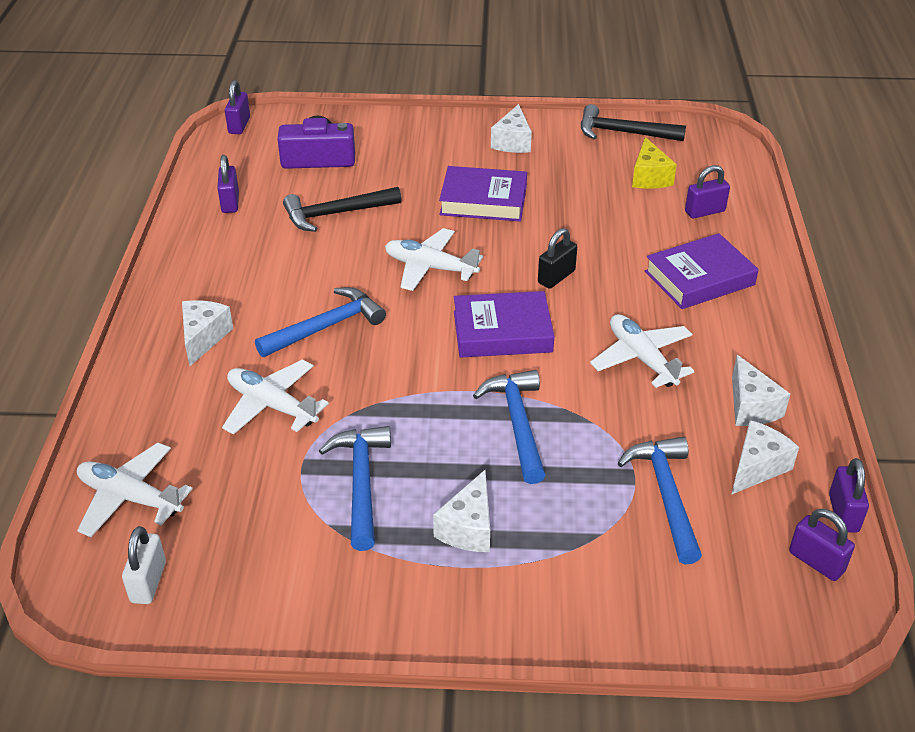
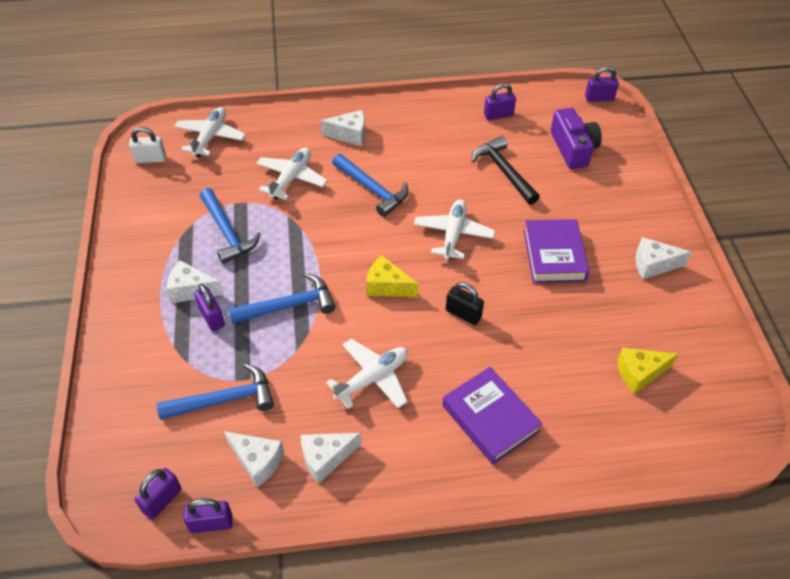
camera: 80 degrees right, 10 degrees up
(361, 483) = (227, 232): blue hammer -> blue hammer turned 75 degrees clockwise
(502, 332) = (387, 286): purple book -> yellow cheese
(623, 133) = (710, 348): black hammer -> none
(704, 211) = (598, 422): purple padlock -> purple padlock (212, 317)

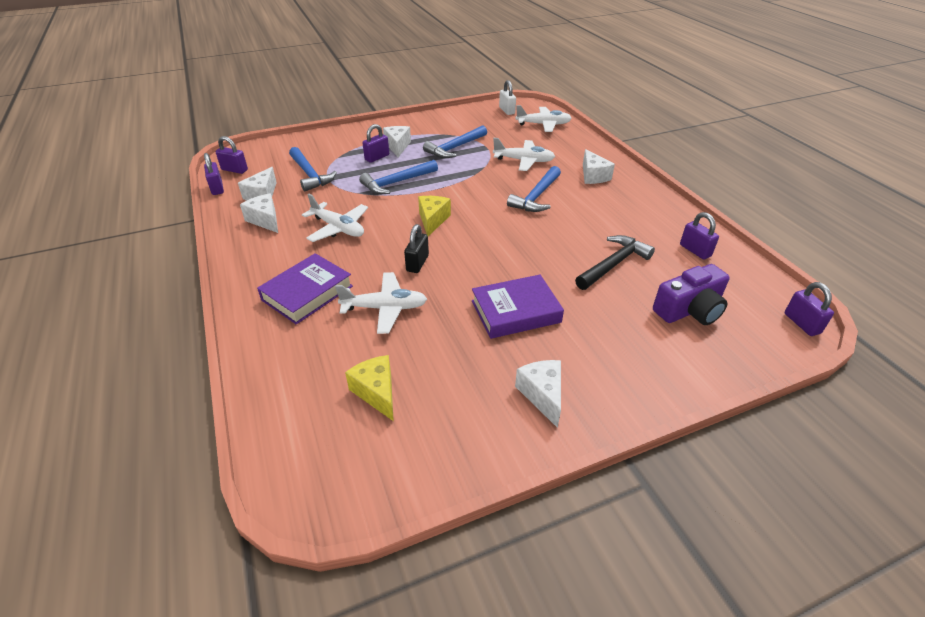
camera: 75 degrees right, 10 degrees down
(289, 306) = (397, 182): blue hammer -> blue hammer turned 90 degrees clockwise
(453, 234) = (509, 245): white plane -> white plane (385, 308)

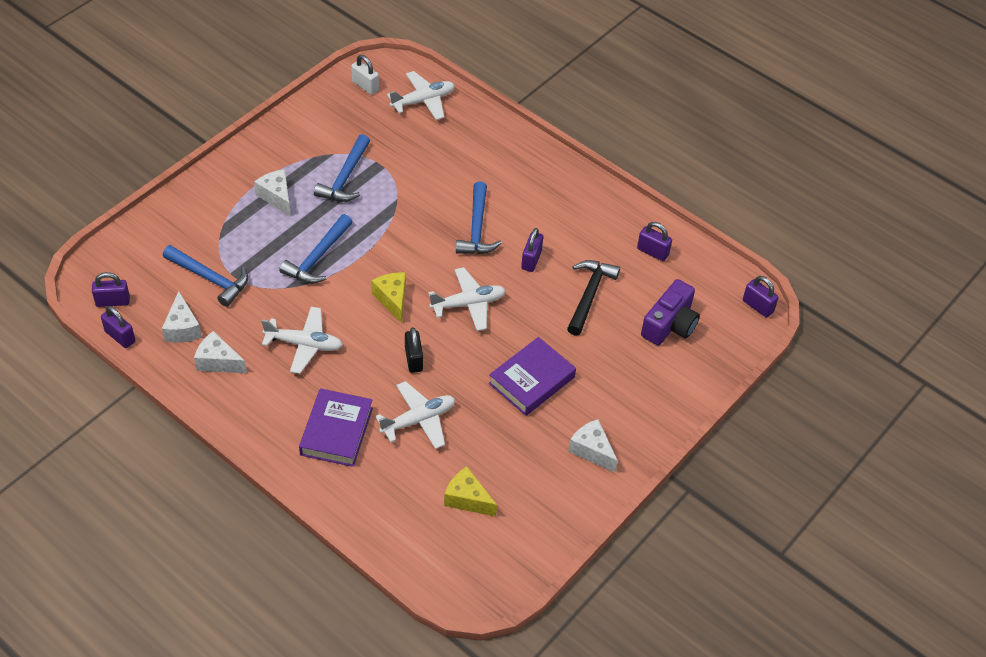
camera: 30 degrees left, 10 degrees up
(377, 157) = (266, 224): purple padlock -> purple padlock (531, 260)
(524, 161) = (434, 175): white plane -> white plane (468, 304)
(593, 176) = (519, 176): white cheese -> none

